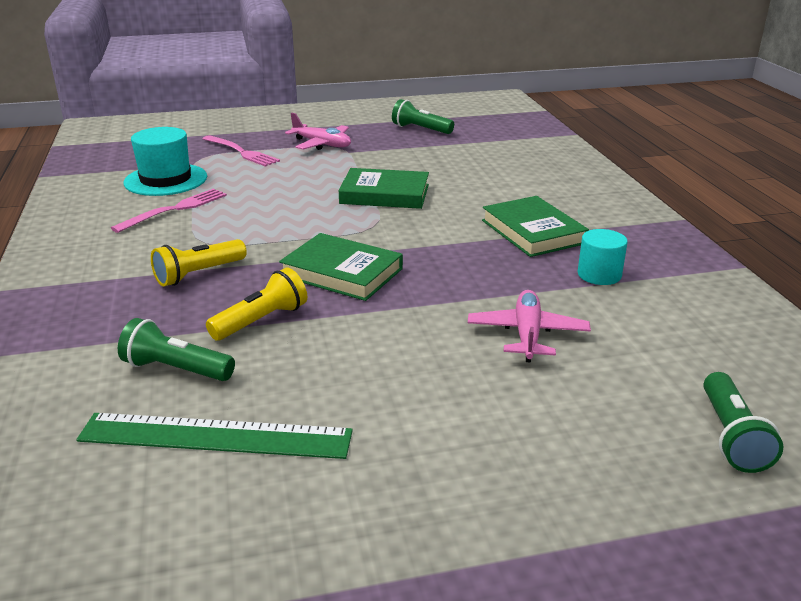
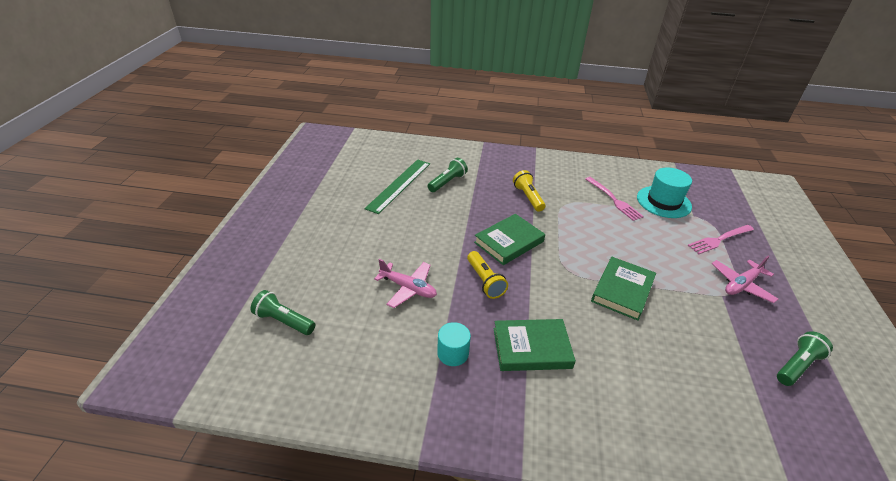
camera: 110 degrees right, 10 degrees up
(261, 321) = (473, 208): yellow flashlight -> yellow flashlight (485, 281)

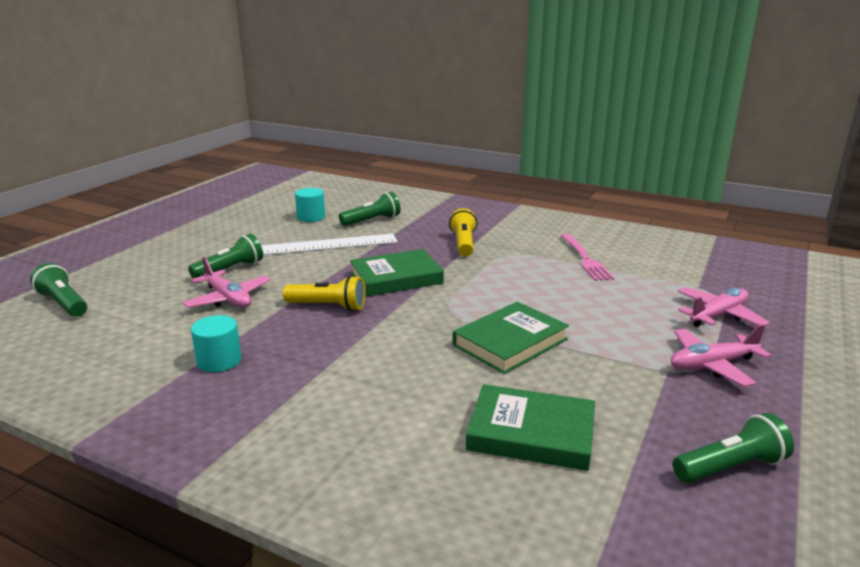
camera: 20 degrees right, 15 degrees down
(384, 256) = (230, 270): none -> green flashlight
(399, 185) = (311, 217): green ruler -> turquoise cylinder
(434, 215) = (326, 245): none -> white ruler
(485, 281) = (328, 306): yellow flashlight -> yellow flashlight turned 75 degrees counterclockwise
(531, 348) = (324, 374): green book -> green book (531, 433)
(663, 202) = (661, 269): turquoise hat -> none
(719, 240) = (718, 315): pink fork -> pink plane

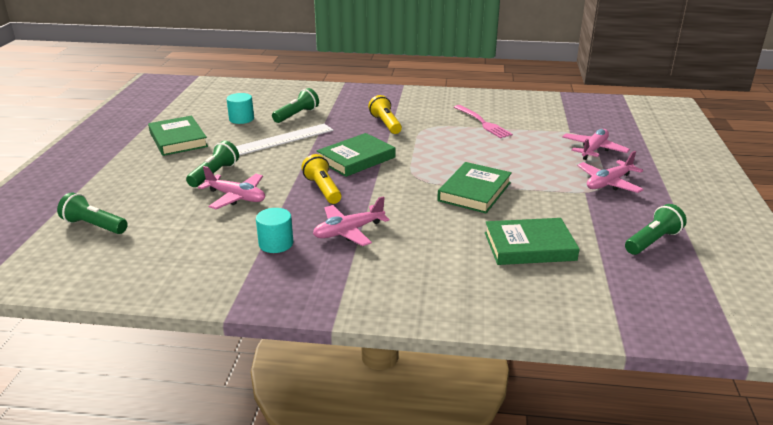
camera: 20 degrees left, 5 degrees up
(229, 229) = (178, 139): none -> green book
(313, 363) = (348, 231): none -> pink plane
(328, 306) = (323, 189): yellow flashlight -> yellow flashlight turned 105 degrees counterclockwise

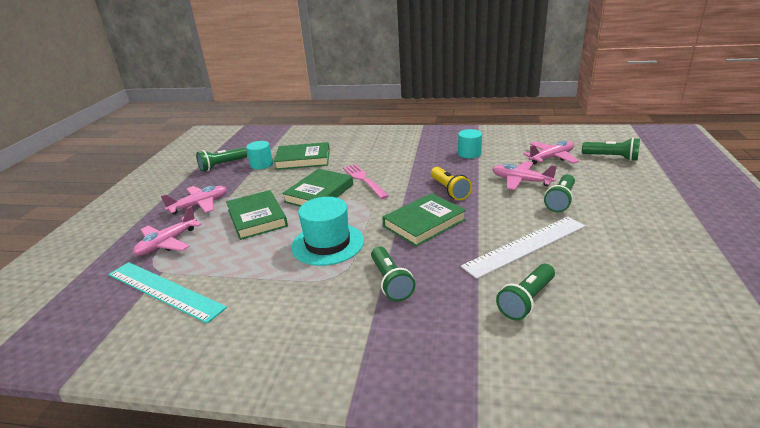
camera: 175 degrees left, 0 degrees up
(178, 139) = (653, 245): green book -> green book (257, 218)
(241, 119) = (606, 288): turquoise cylinder -> turquoise cylinder (261, 164)
(348, 231) = (421, 162): pink plane -> pink plane (551, 158)
(385, 124) = (390, 282): yellow flashlight -> green flashlight
(442, 146) = (327, 244): none -> turquoise hat
(483, 123) = (257, 287): pink fork -> pink fork (364, 180)
(552, 122) = (164, 290): none -> turquoise ruler

